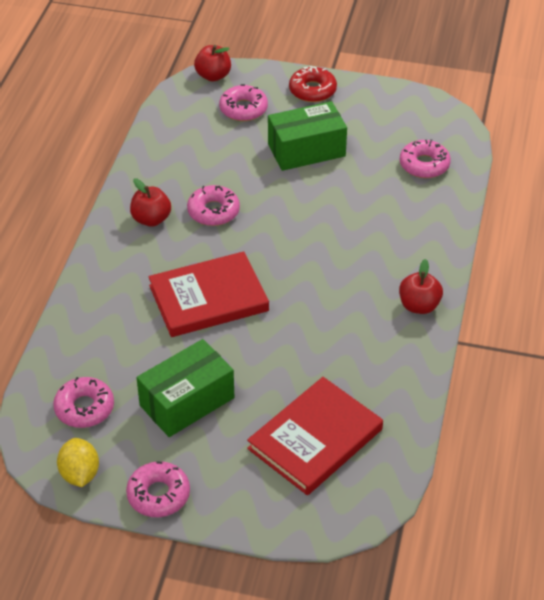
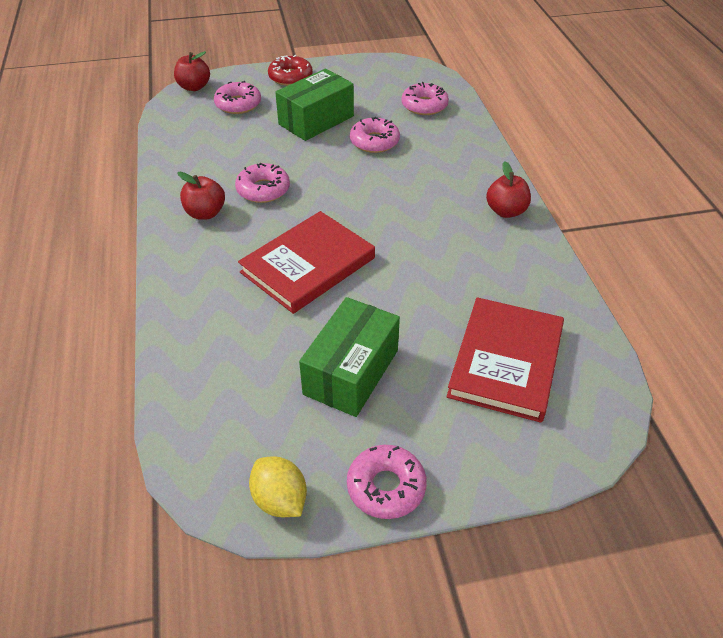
camera: 25 degrees left, 0 degrees up
(84, 408) = (241, 420): pink donut -> pink donut (374, 142)

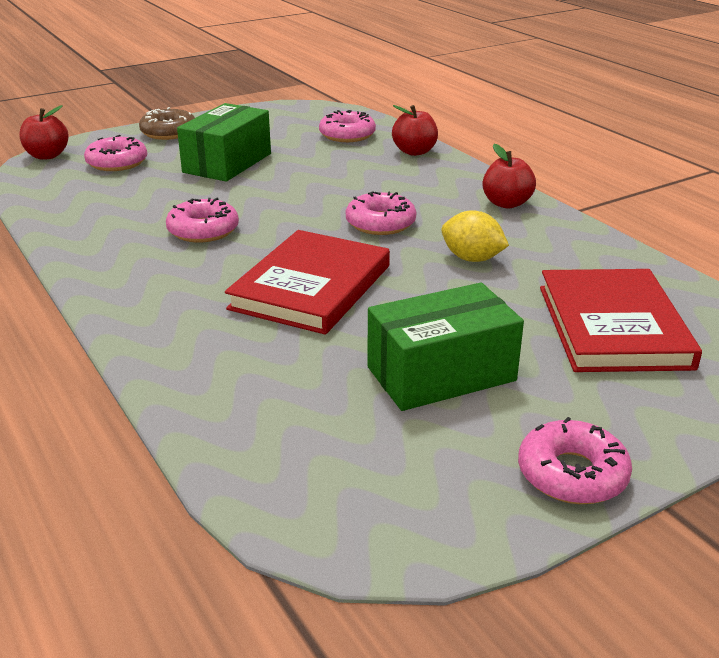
camera: 20 degrees left, 15 degrees down
(205, 213) = (140, 263): red apple -> red apple (414, 152)
(280, 500) = (447, 523): yellow lemon -> yellow lemon (472, 259)
(290, 77) = (168, 132): red donut -> brown donut
(351, 372) = (441, 374): green box -> green box turned 60 degrees clockwise
(374, 142) = (312, 170): pink donut -> pink donut (380, 223)

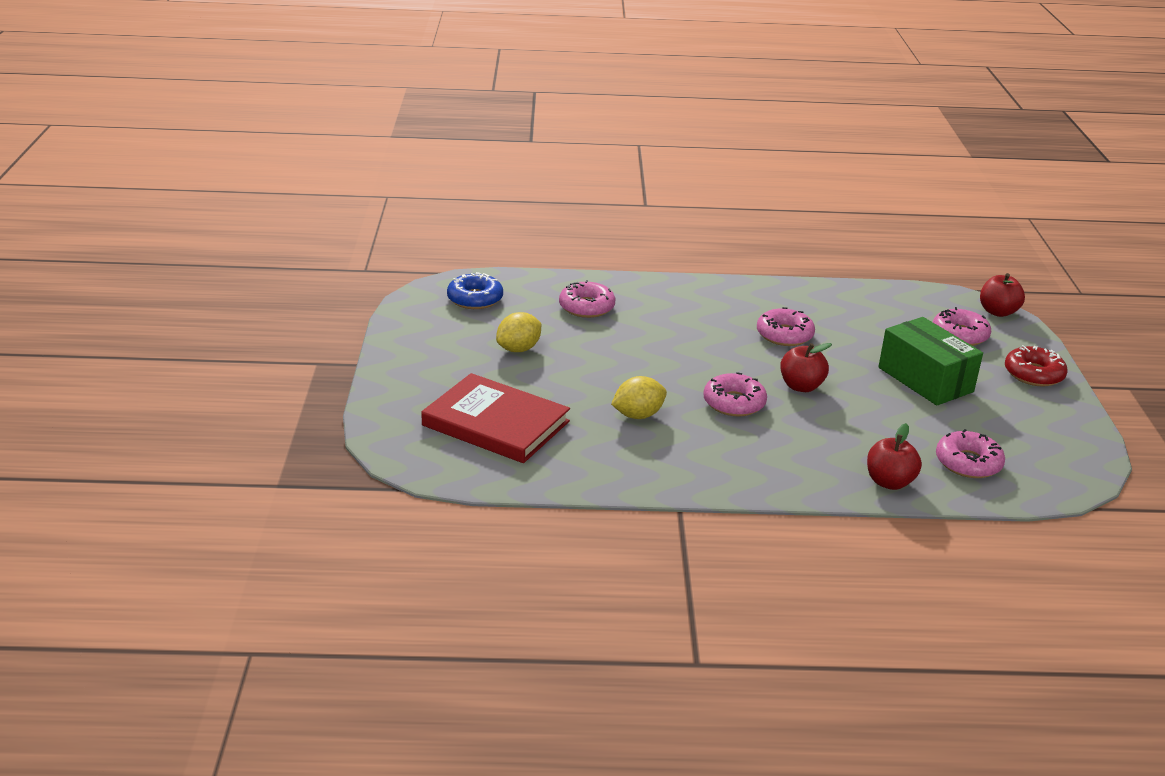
camera: 120 degrees right, 0 degrees up
(168, 132) = (1033, 374): brown donut -> red donut
(311, 287) = (659, 345): red book -> none
(343, 476) = (475, 299): none -> blue donut
(441, 374) = (518, 349): green box -> yellow lemon
(506, 203) = (720, 475): red apple -> red apple (801, 386)
(572, 474) = (403, 348): pink donut -> pink donut (586, 307)

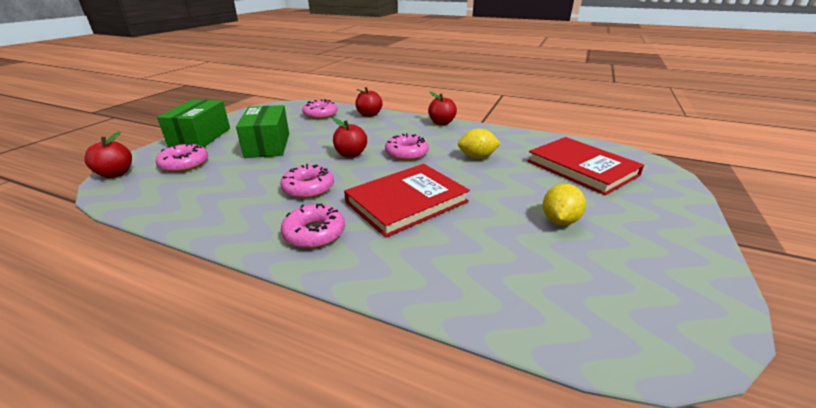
camera: 155 degrees left, 0 degrees up
(475, 299) = (617, 306): blue donut -> none
(518, 349) = (559, 220): yellow lemon -> yellow lemon turned 45 degrees counterclockwise
(586, 307) = (469, 257): pink donut -> pink donut (314, 233)
(673, 340) = (406, 202): none -> red book
(744, 486) = (441, 123): none -> red apple
(1033, 374) = (200, 137): red donut -> green box

